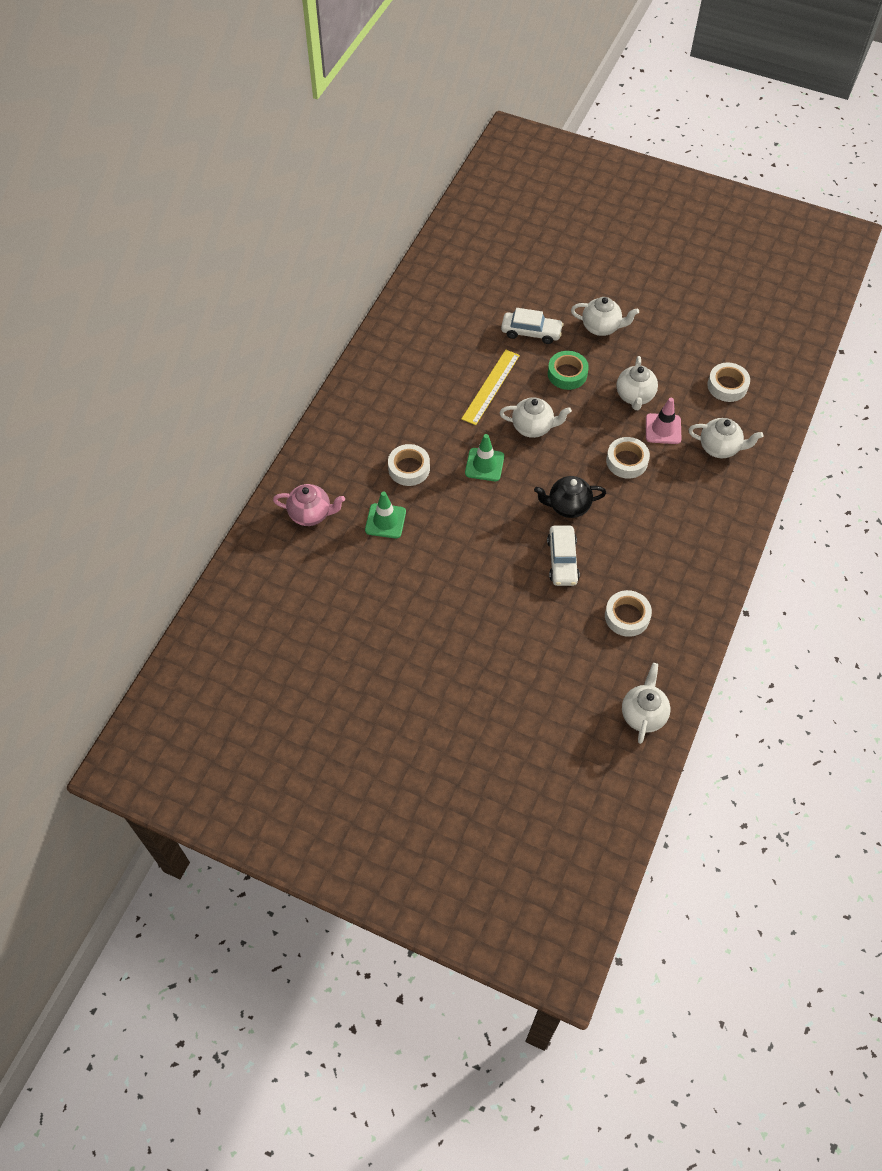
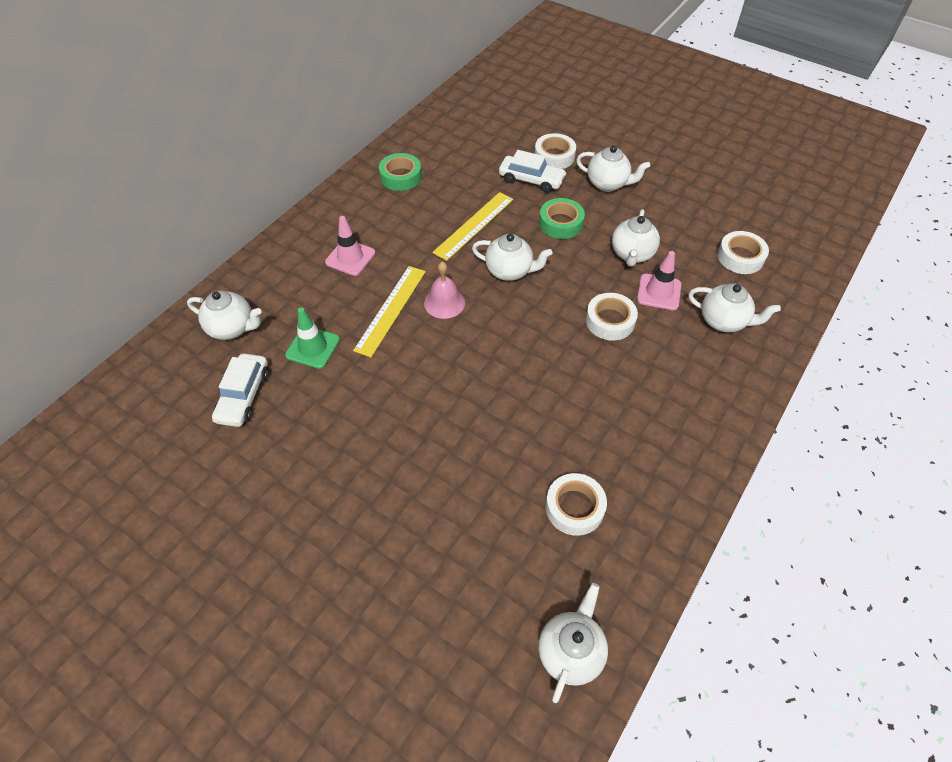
camera: 10 degrees right, 5 degrees down
(311, 514) = (232, 328): pink teapot -> white teapot
(390, 434) = (350, 257): none -> pink traffic cone
(409, 468) = (358, 295): white tape -> white tape (554, 156)
(410, 345) = (401, 177): none -> green tape
(441, 478) = (391, 310): none -> yellow ruler
(484, 465) = (444, 302): green traffic cone -> pink bell
(562, 560) = (508, 423): white car -> white car (244, 396)
(568, 506) = (529, 361): black teapot -> none

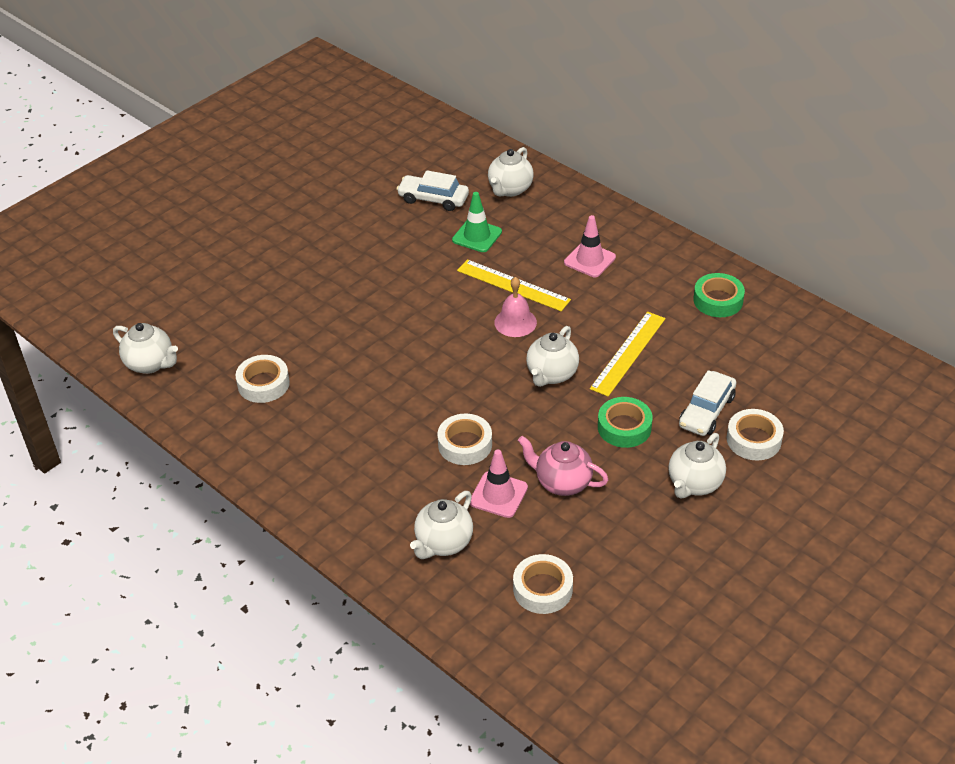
camera: 100 degrees right, 10 degrees down
(474, 225) = (628, 353): yellow ruler -> yellow ruler turned 75 degrees clockwise
(632, 254) = (562, 483): white teapot -> pink teapot

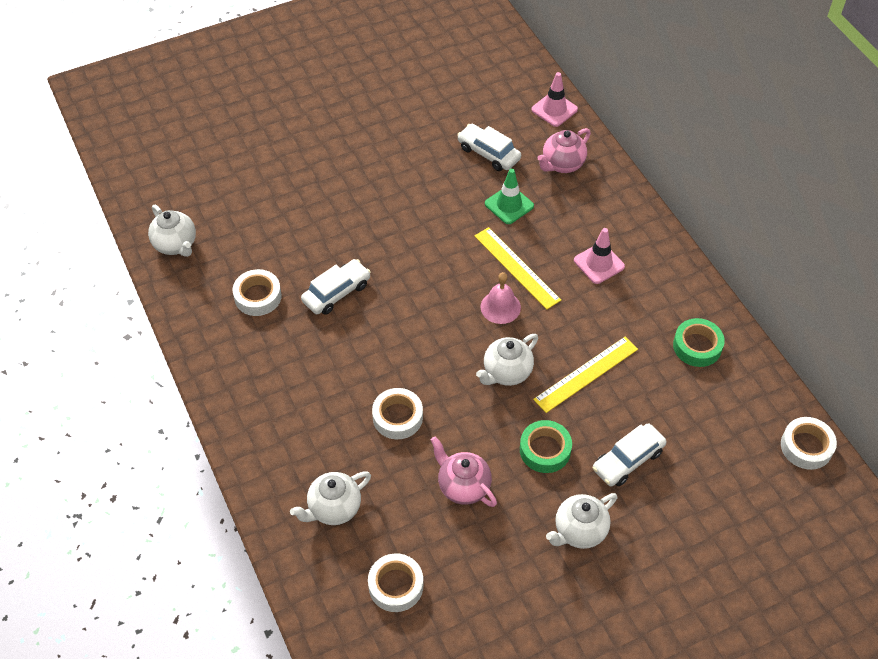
camera: 20 degrees right, 10 degrees up
(344, 357) = (336, 293): none -> white car
(498, 495) = (402, 478): pink traffic cone -> pink traffic cone (554, 109)
(510, 189) = (562, 164): white teapot -> pink teapot
(753, 440) = (656, 505): white tape -> white tape (806, 446)

